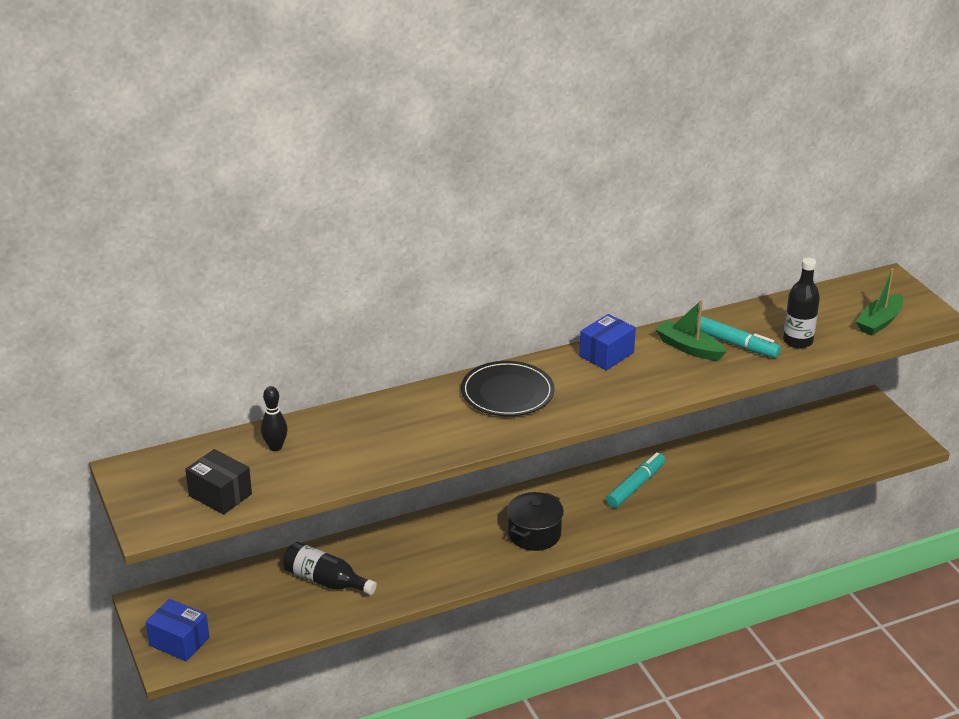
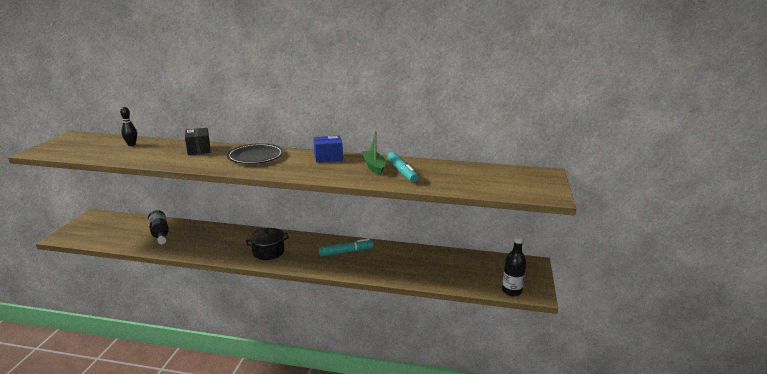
camera: 35 degrees right, 10 degrees down
(179, 641) = (77, 232): blue box -> none
(220, 495) = (79, 151): black box -> black box (199, 149)
(797, 341) = (440, 180): black bottle -> black bottle (511, 291)
(879, 322) = (507, 187): green boat -> none

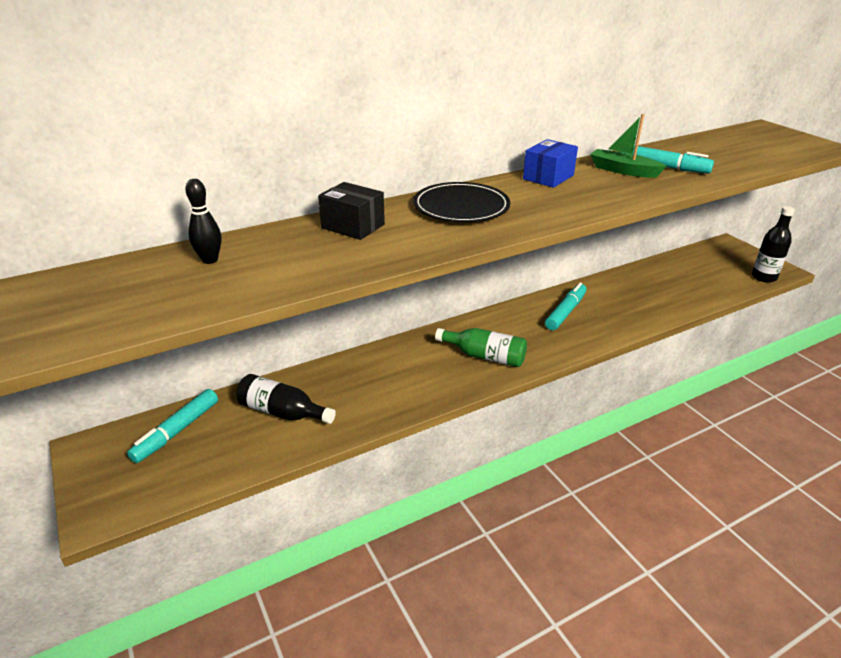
camera: 40 degrees left, 10 degrees up
(122, 223) = (177, 431): none -> turquoise marker
(268, 252) = (485, 356): black pot -> green bottle

